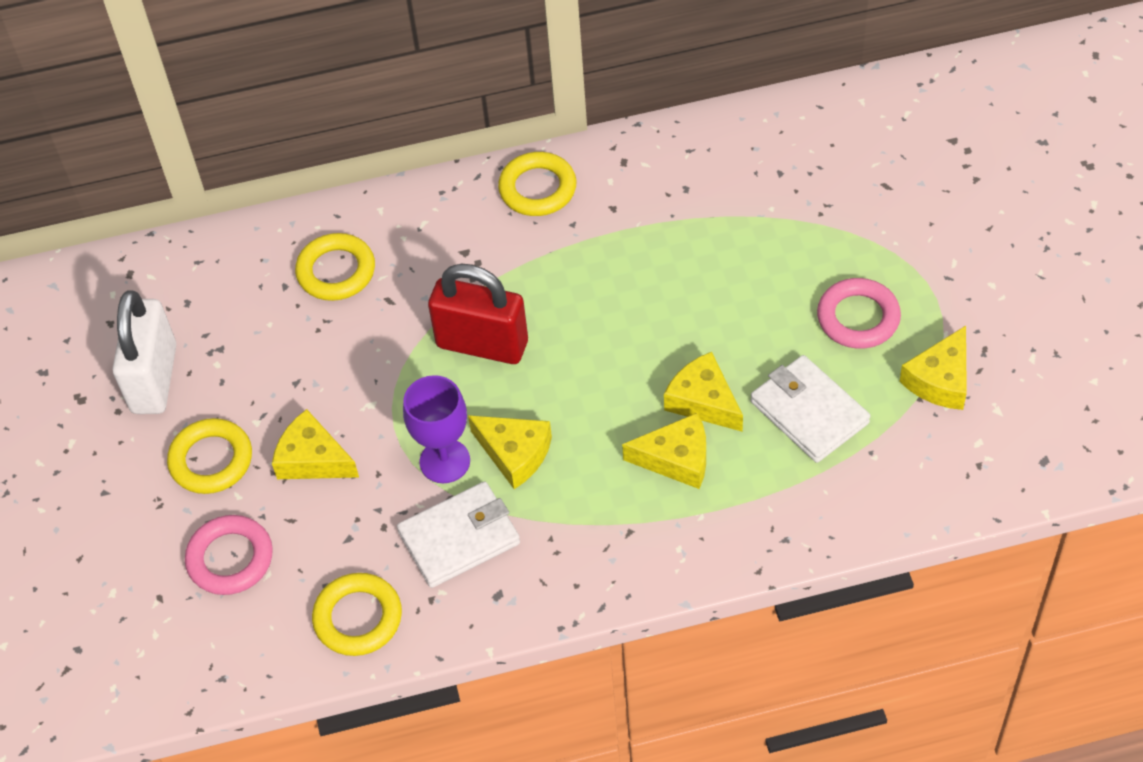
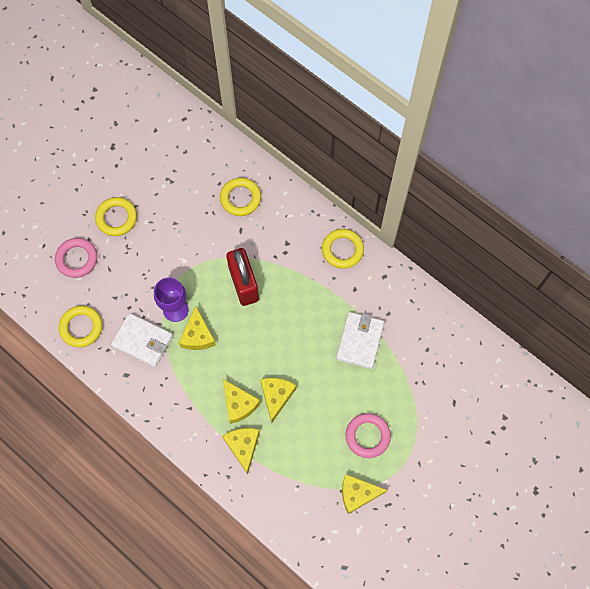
camera: 50 degrees right, 15 degrees up
(154, 379) = (140, 167): white padlock -> none
(313, 459) = (142, 257): yellow cheese -> yellow cheese (243, 446)
(809, 412) = (301, 446): white wallet -> white wallet (360, 341)

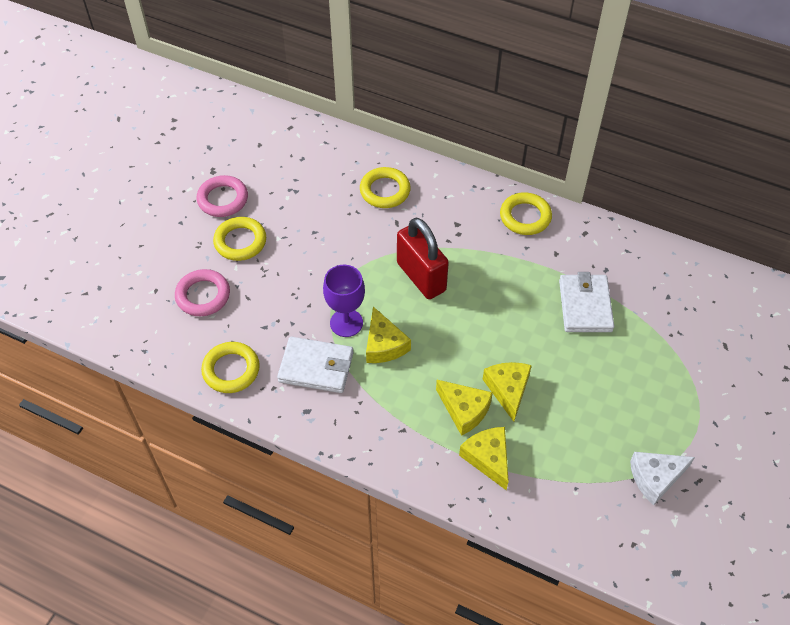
camera: 15 degrees left, 15 degrees down
(357, 494) = (655, 478): yellow cheese -> white cheese
(367, 436) = (639, 408): pink ring -> pink ring (223, 199)

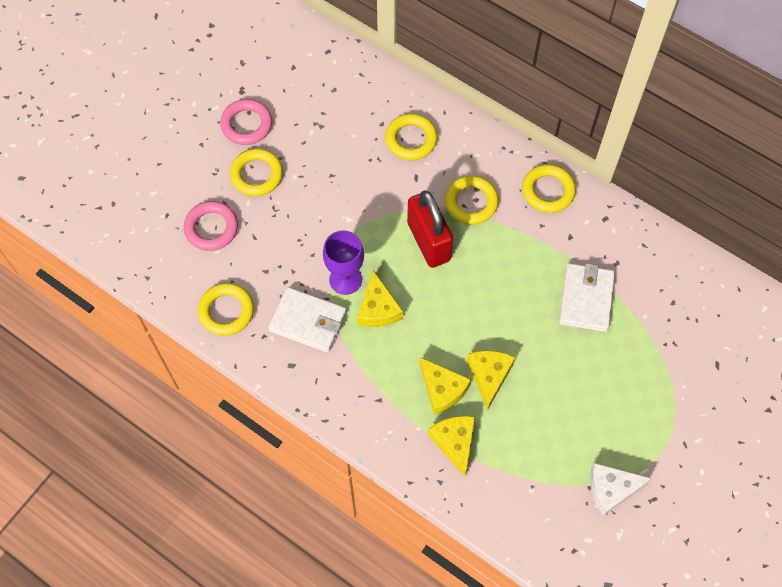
camera: 10 degrees right, 10 degrees up
(454, 237) = (471, 202): none -> yellow ring

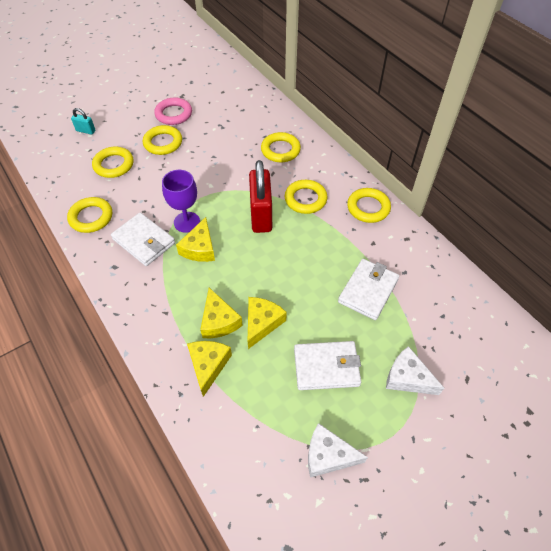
camera: 20 degrees right, 10 degrees down
(144, 187) = (86, 131): none -> turquoise padlock
(211, 228) = (114, 165): pink ring -> yellow ring
(575, 401) = (326, 367): none -> white wallet
(659, 384) = (407, 378): none -> white cheese

